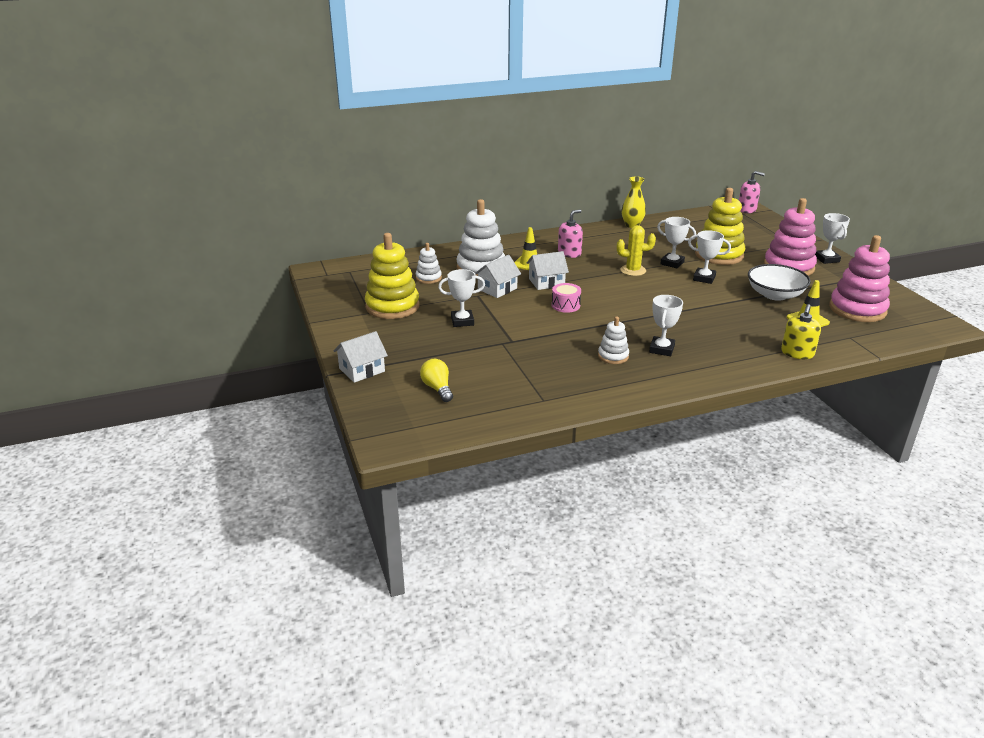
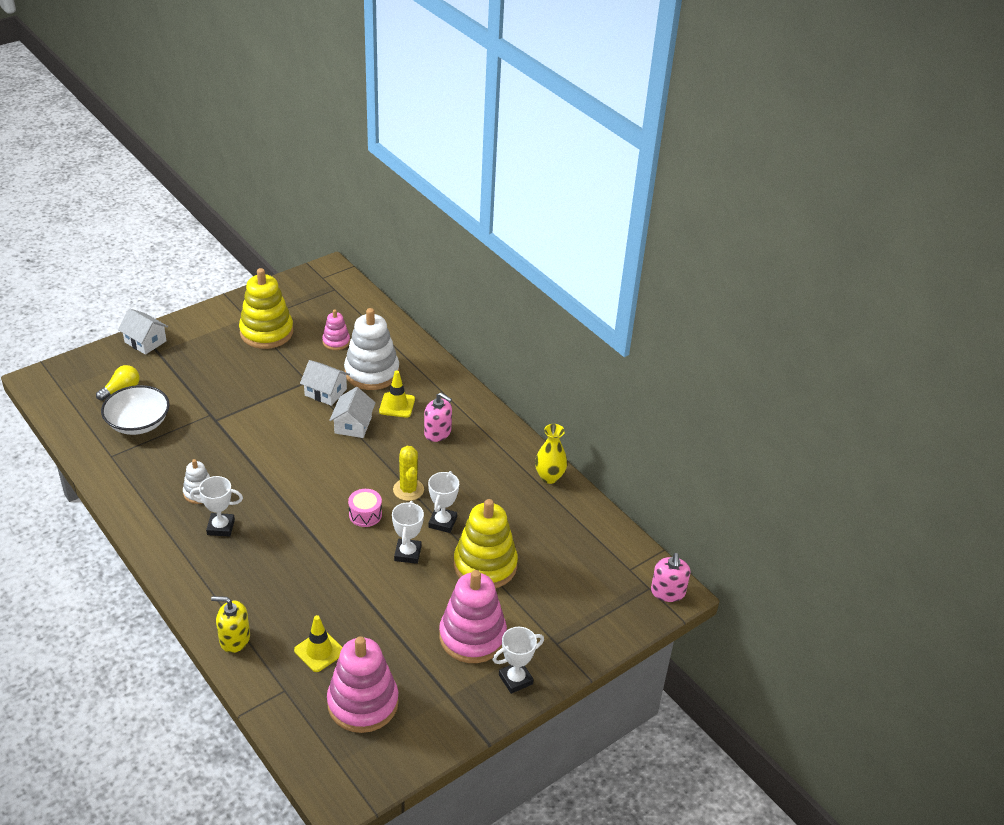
camera: 70 degrees right, 10 degrees up
(428, 278) = (336, 341): white stacking toy -> pink stacking toy
(462, 321) = (248, 381): white trophy -> none
(546, 282) = (353, 425): white house -> white house turned 45 degrees clockwise
(565, 305) = (301, 446): pink drum -> pink drum (365, 514)
(775, 295) = (381, 621): white bowl -> white bowl (138, 423)

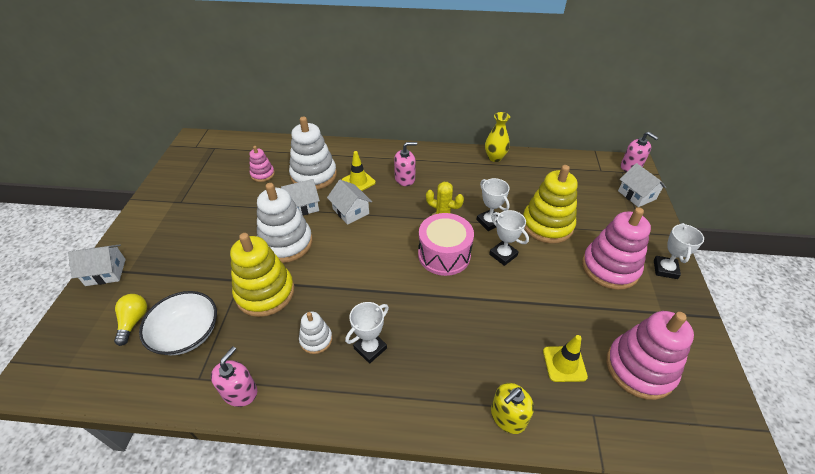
camera: 45 degrees left, 5 degrees up
(120, 484) = (240, 392): none -> pink soap dispenser
(266, 332) = (203, 200): yellow stacking toy -> yellow stacking toy (265, 292)
(274, 412) = (286, 243): none -> white stacking toy
(365, 514) = (444, 255): pink drum -> pink drum, size x1.81
(618, 615) = (636, 195): none -> white house

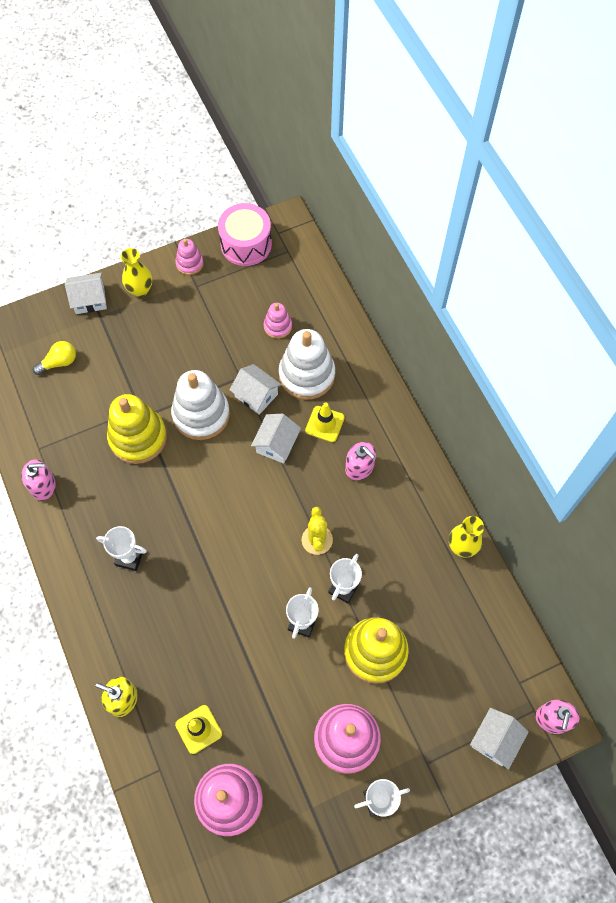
camera: 60 degrees right, 20 degrees up
(105, 272) = (90, 300): white house -> white house turned 60 degrees counterclockwise
(140, 235) = (140, 289): none -> yellow vase
(158, 198) = (189, 263): none -> pink stacking toy
(187, 333) = (69, 409): white bowl -> none
(316, 339) = (115, 510): white stacking toy -> none
(444, 255) = (269, 565): pink drum -> pink drum (246, 244)

